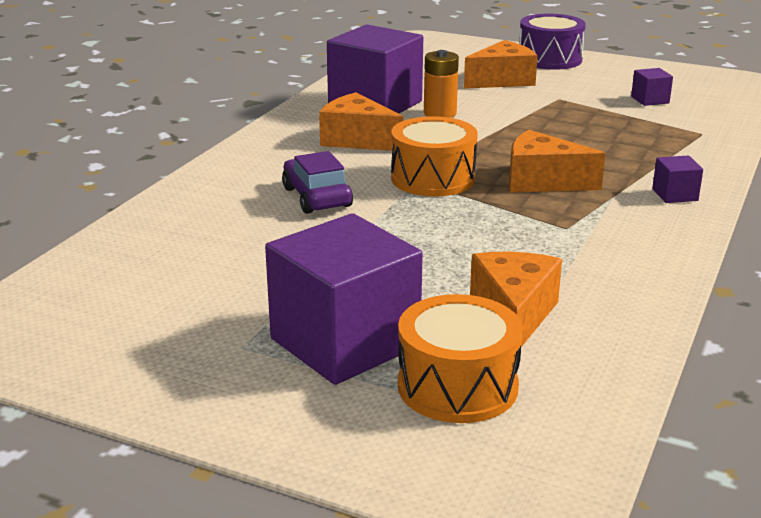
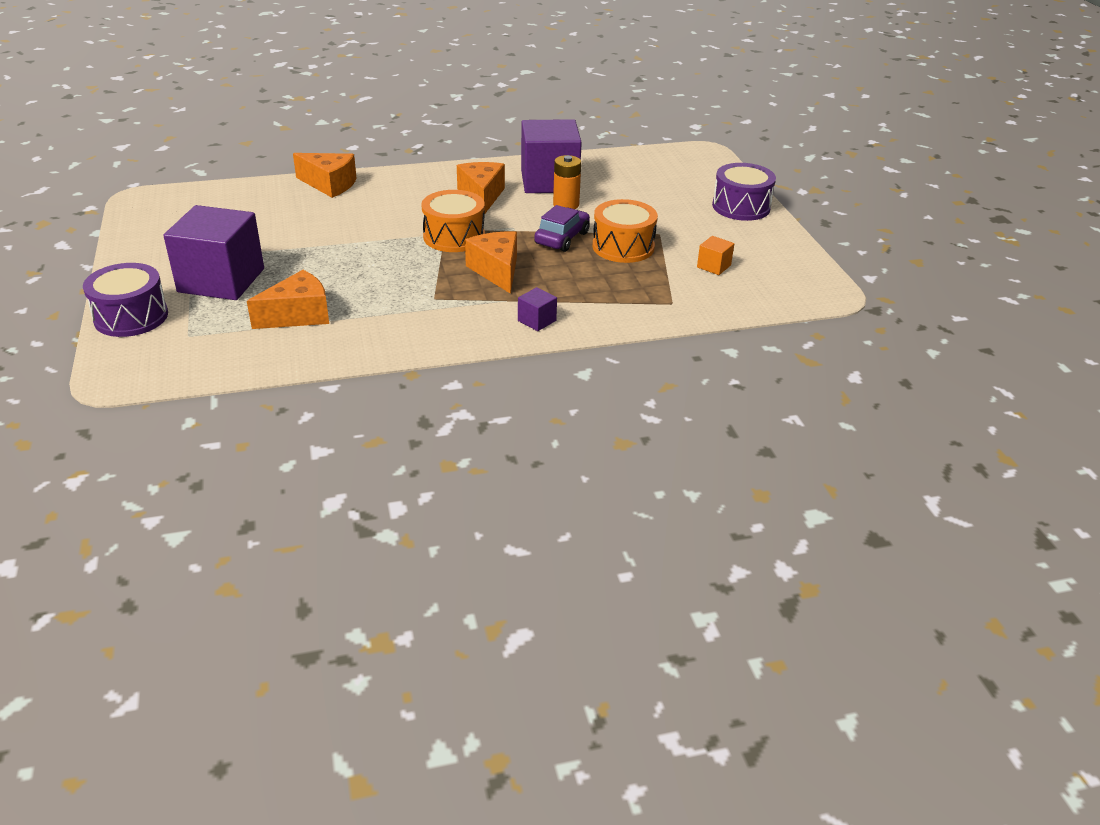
camera: 50 degrees right, 10 degrees up
(317, 197) = (382, 214): purple car -> purple car (562, 238)
(363, 445) = (131, 317): none -> purple drum
(457, 386) = (206, 323): orange drum -> orange drum (623, 247)
(502, 80) = (664, 204): orange cheese -> orange cheese (330, 185)
(650, 100) = (713, 266): purple cube -> orange cube

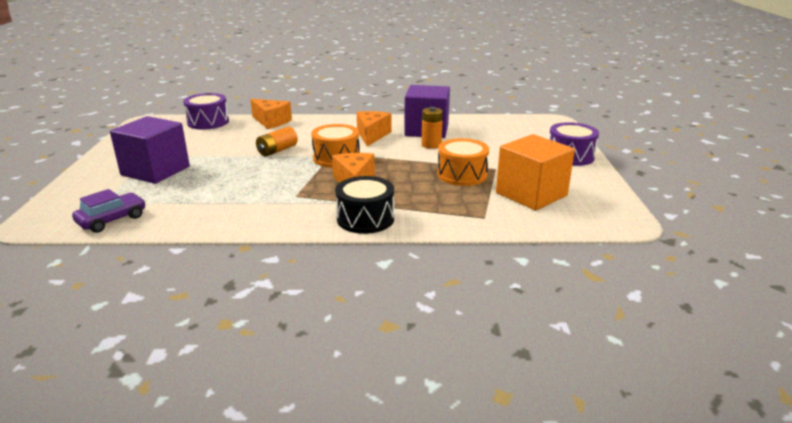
camera: 15 degrees right, 10 degrees down
(131, 317) = (77, 187): purple drum -> purple drum (208, 122)
(298, 315) = (190, 197): orange cheese -> none
(368, 232) = (277, 151): none -> orange battery
(537, 320) = (365, 219): purple cube -> black drum
(562, 238) = (416, 165): purple car -> purple car (112, 220)
(713, 266) = (531, 194): orange cube -> orange cube, size x2.41

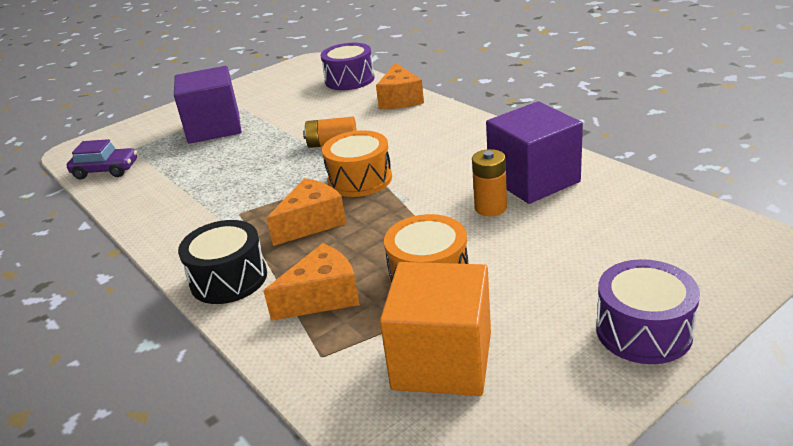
camera: 55 degrees right, 5 degrees up
(372, 135) = (455, 161): orange cheese -> orange cheese (322, 297)

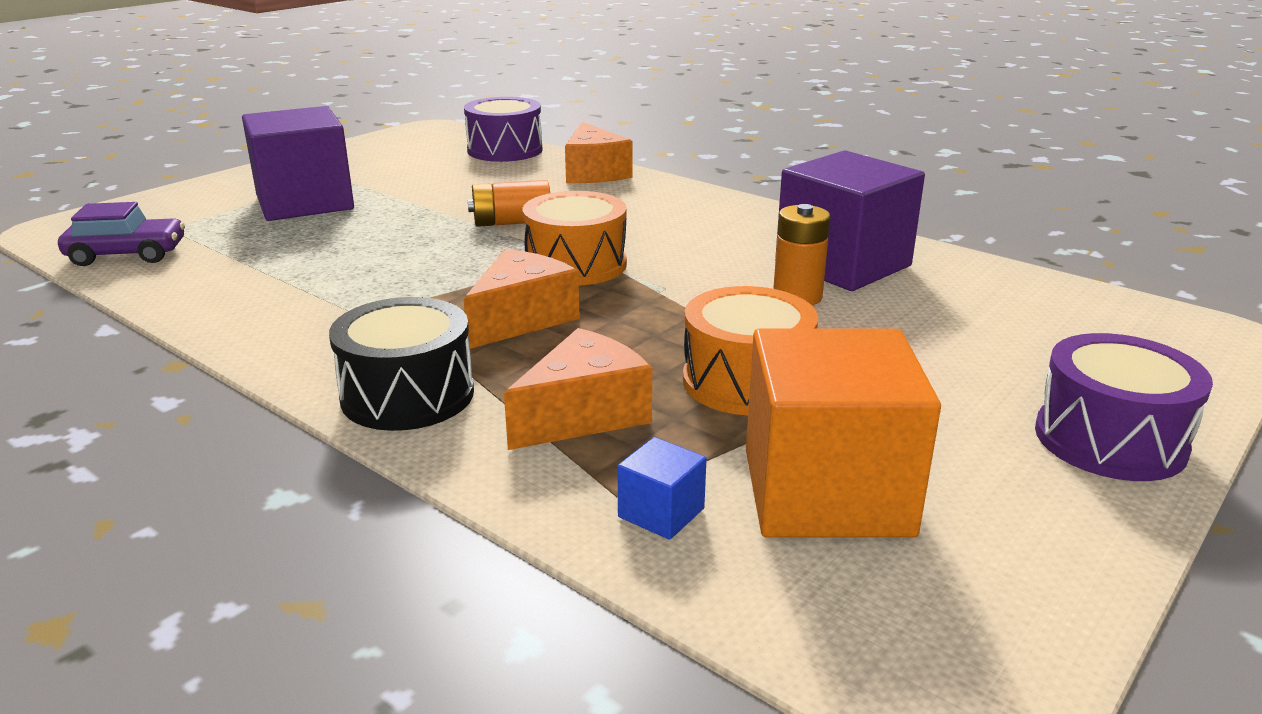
camera: 15 degrees left, 5 degrees down
(340, 369) = (661, 513): none -> blue cube

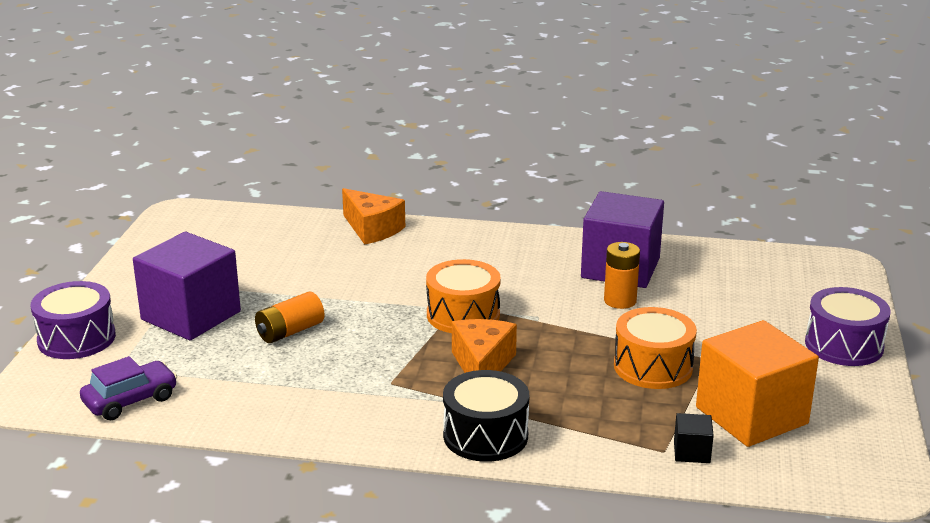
camera: 30 degrees left, 0 degrees up
(505, 150) = (273, 222): purple drum -> purple drum (76, 338)
(511, 222) = (374, 292): orange battery -> orange battery (290, 331)
(584, 415) = (594, 414): orange cheese -> none
(661, 513) = (691, 452): blue cube -> black cube

